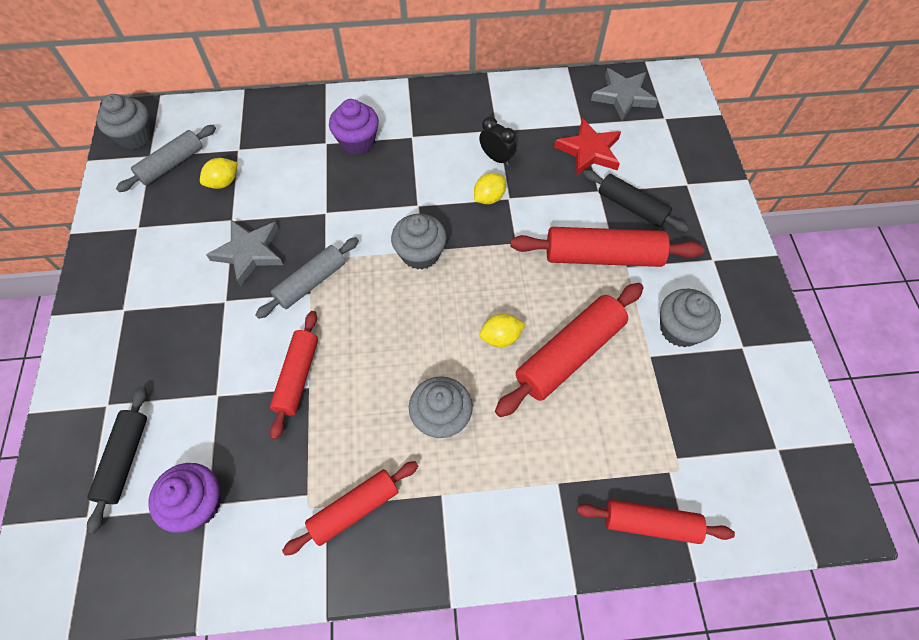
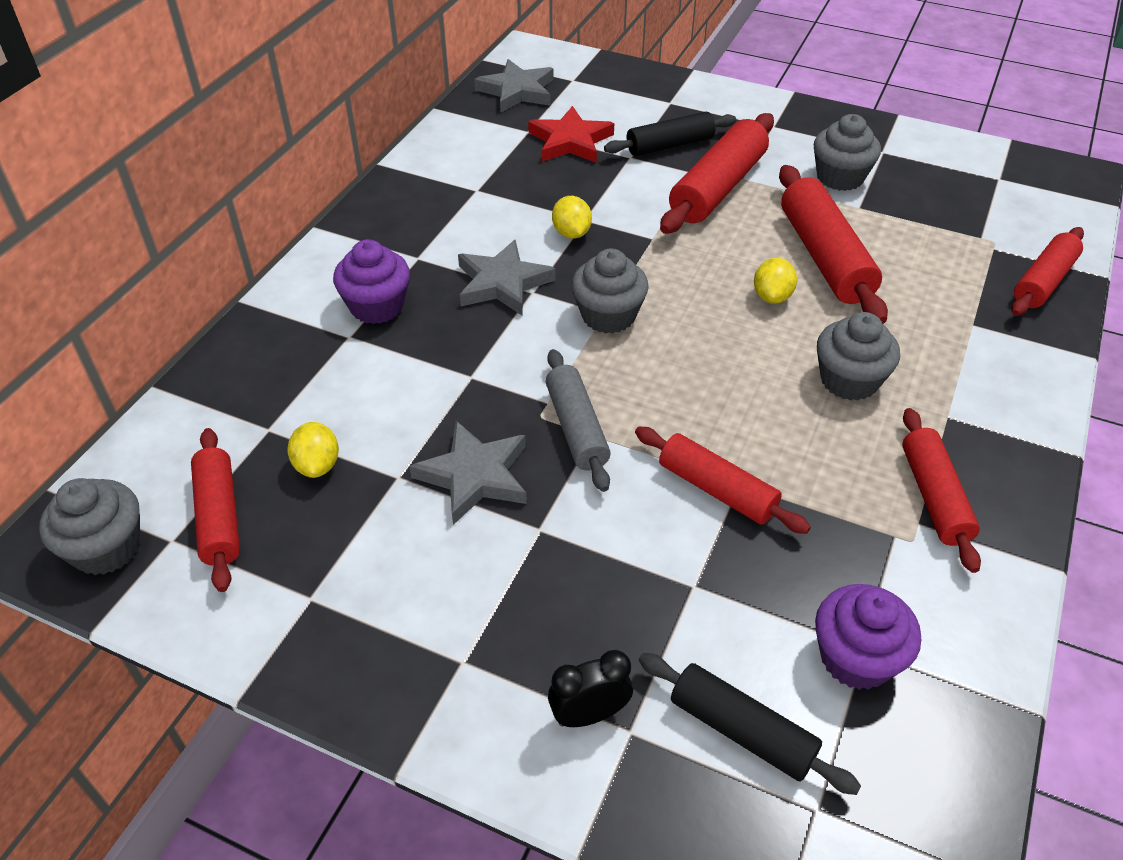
camera: 60 degrees left, 15 degrees down
(172, 164) = (219, 516): grey rolling pin -> red rolling pin
(416, 187) = (502, 283): none -> grey star
(496, 158) = (518, 206): black clock -> black clock (589, 714)

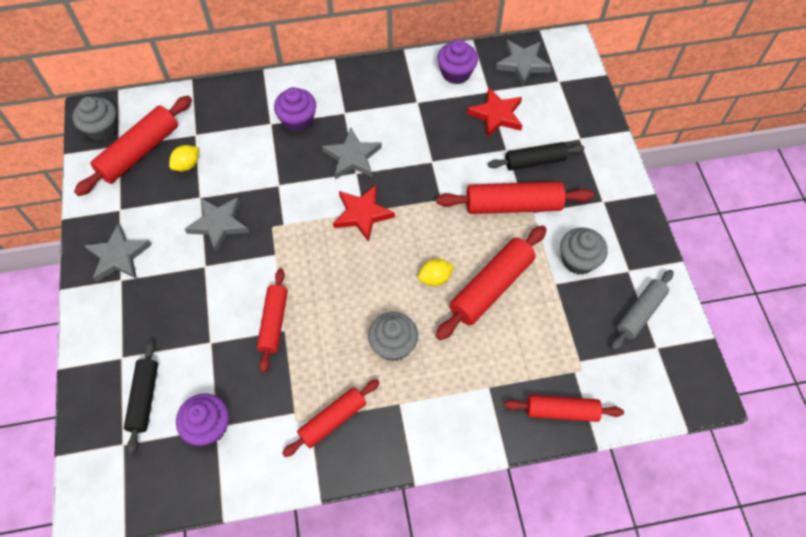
camera: 55 degrees right, 15 degrees up
(219, 516) = (139, 152): red rolling pin -> red rolling pin, size x1.52
(409, 643) = (118, 256): none -> grey star
(470, 141) = (456, 73): none -> purple cupcake
(571, 233) = (415, 162): yellow lemon -> none
(576, 428) = (274, 245): grey rolling pin -> grey rolling pin (640, 313)
(589, 714) = (121, 338): black clock -> none
(608, 315) = (362, 214): grey cupcake -> red star
(669, 145) = (534, 161): black rolling pin -> black rolling pin turned 45 degrees counterclockwise

